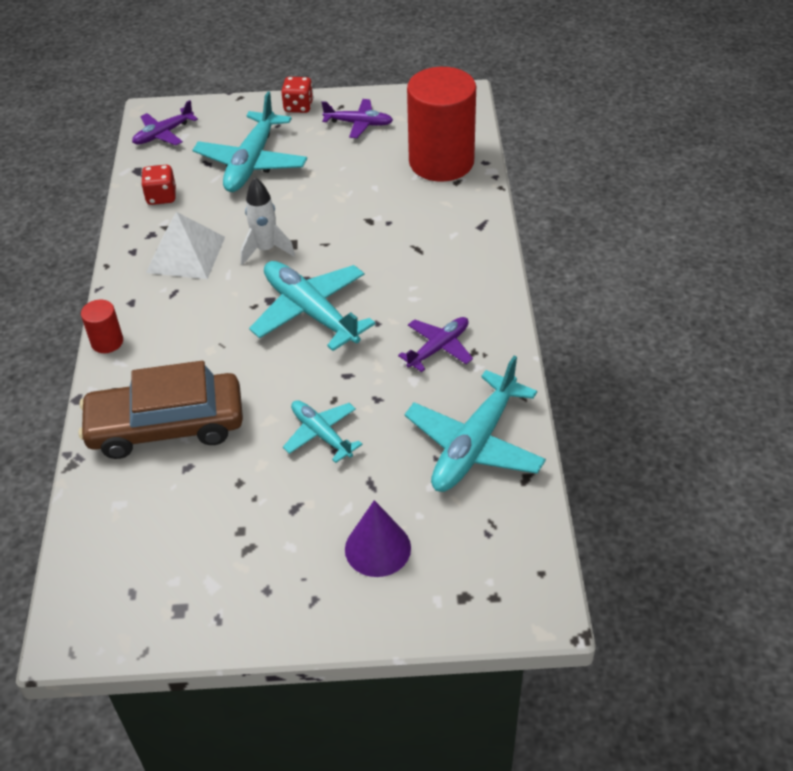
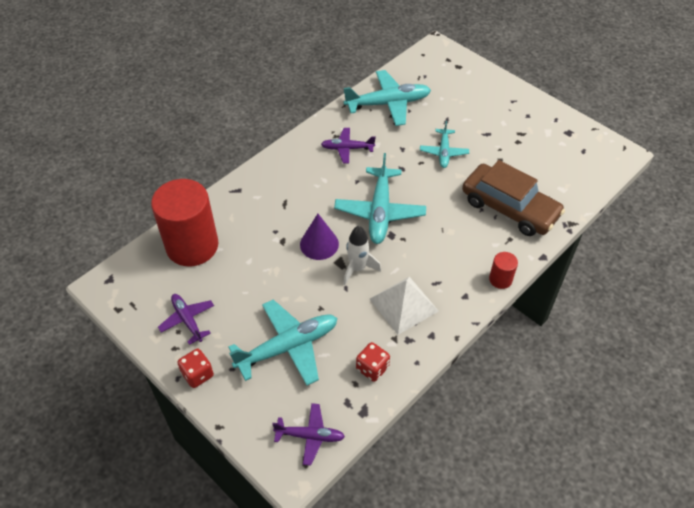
camera: 135 degrees left, 5 degrees up
(377, 548) = (470, 99): purple cone -> purple cone (319, 244)

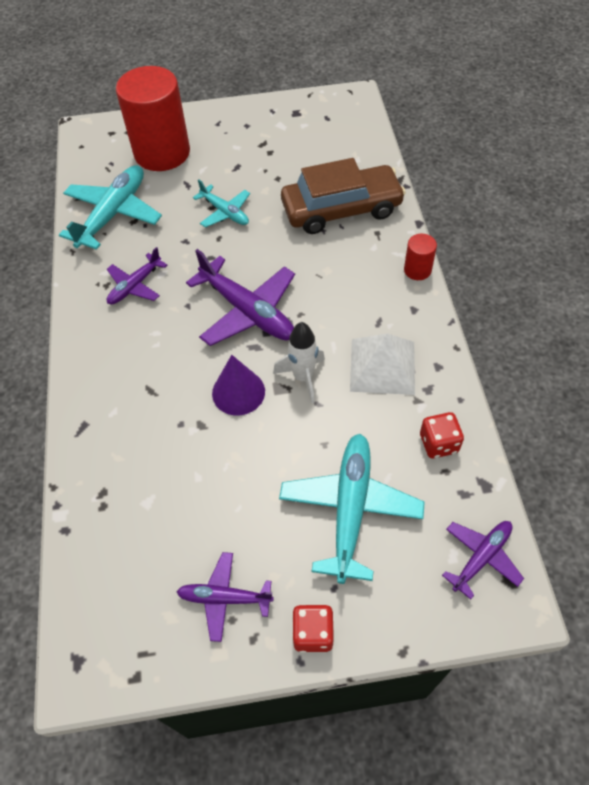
camera: 50 degrees left, 5 degrees up
(192, 246) = (118, 526): red cylinder -> red cylinder (162, 153)
(380, 211) = (247, 311): turquoise plane -> purple plane

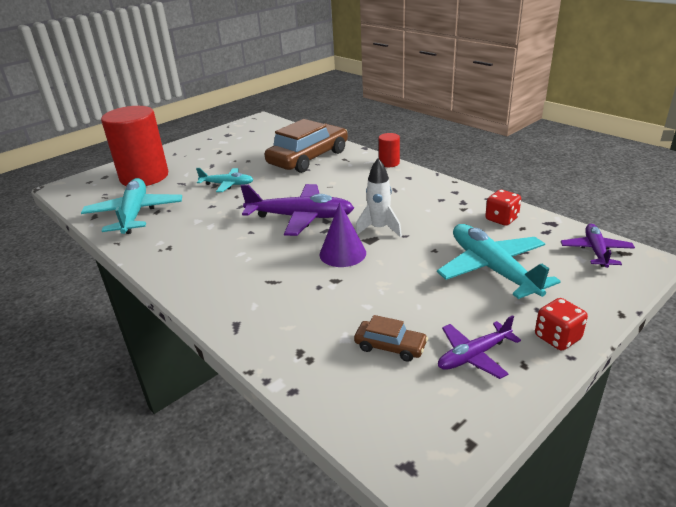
camera: 35 degrees left, 25 degrees down
(135, 286) = (195, 238): purple plane -> none
(171, 538) = (390, 346): none -> brown car
(382, 366) = (422, 204): white pyramid -> none

